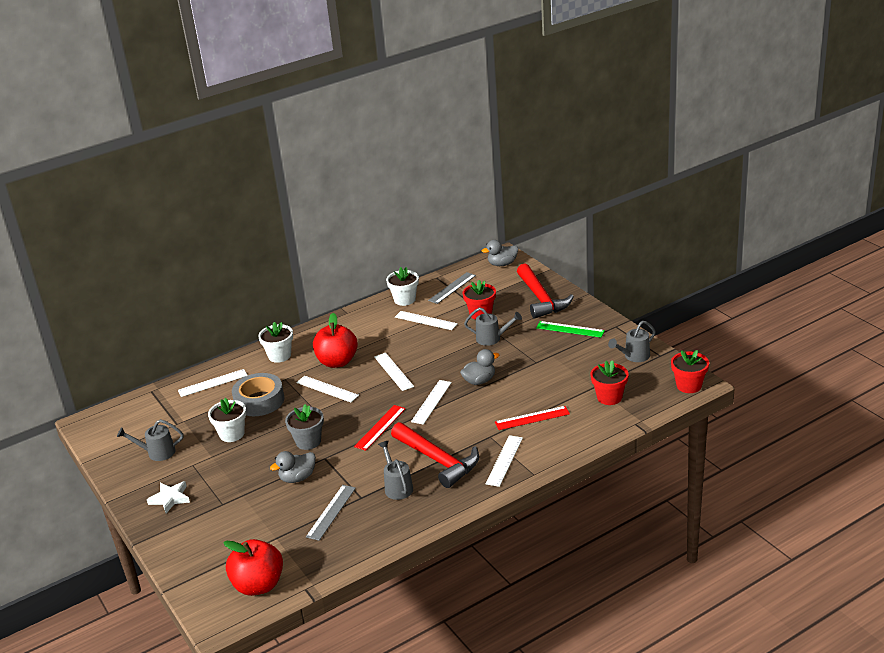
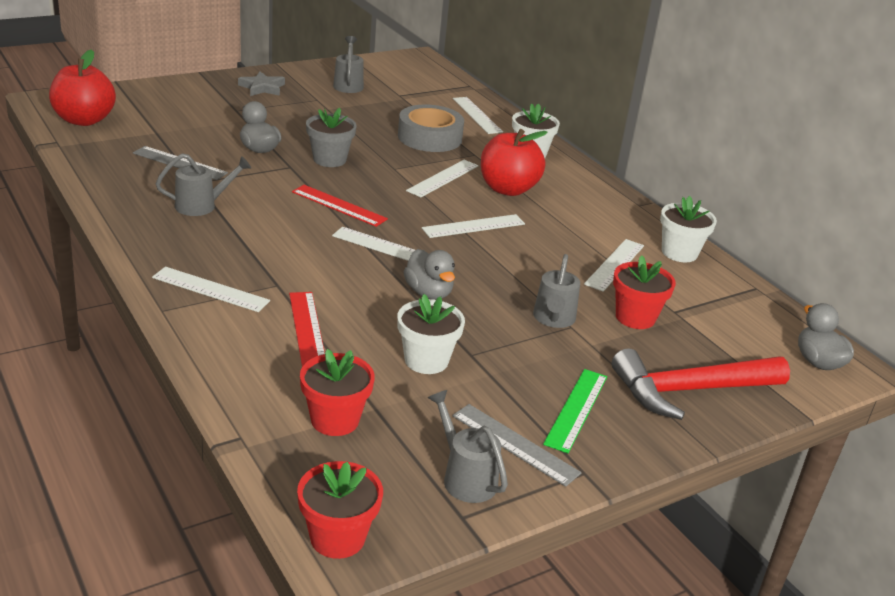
camera: 85 degrees right, 0 degrees up
(170, 498) = (262, 88): white star -> grey star
(232, 434) = (365, 120): white flower pot -> white flower pot (426, 360)
(438, 460) = (241, 239): red hammer -> none
(452, 288) = (721, 299): grey ruler -> grey ruler (515, 444)

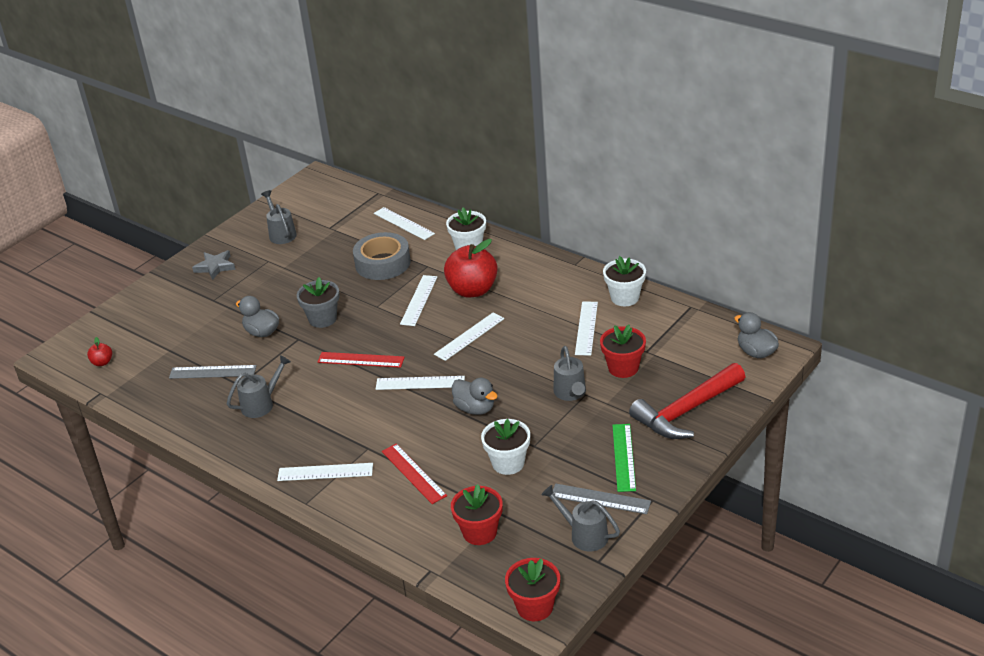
camera: 15 degrees left, 5 degrees up
(84, 120) = (102, 362): red apple -> red apple, size x0.44

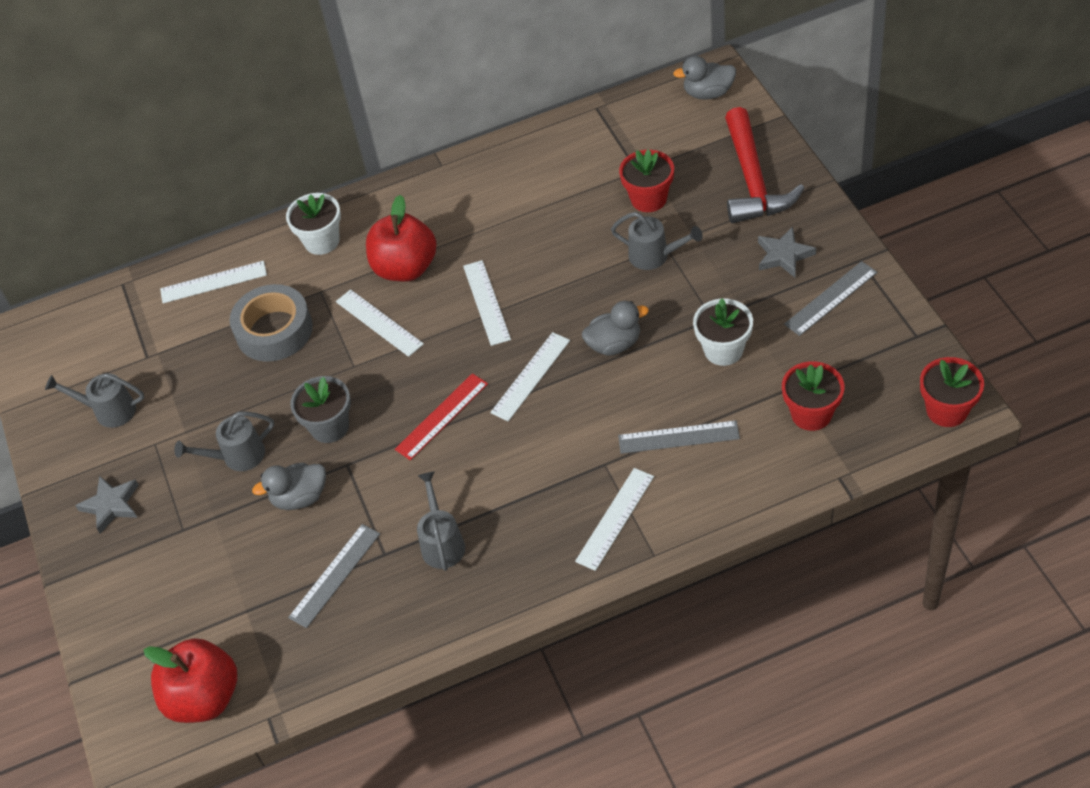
camera: 55 degrees left, 15 degrees up
(102, 362) = (204, 697): red apple -> red apple, size x2.29
(413, 473) = (678, 437): red ruler -> grey ruler
(584, 535) = (872, 332): grey watering can -> grey watering can (237, 457)
(586, 328) = (559, 200): white ruler -> none
(624, 457) = (784, 255): green ruler -> grey star
(625, 297) = (536, 150): white flower pot -> none

